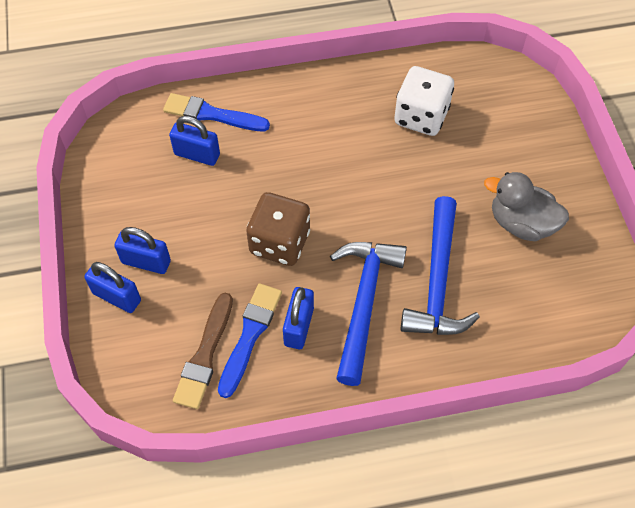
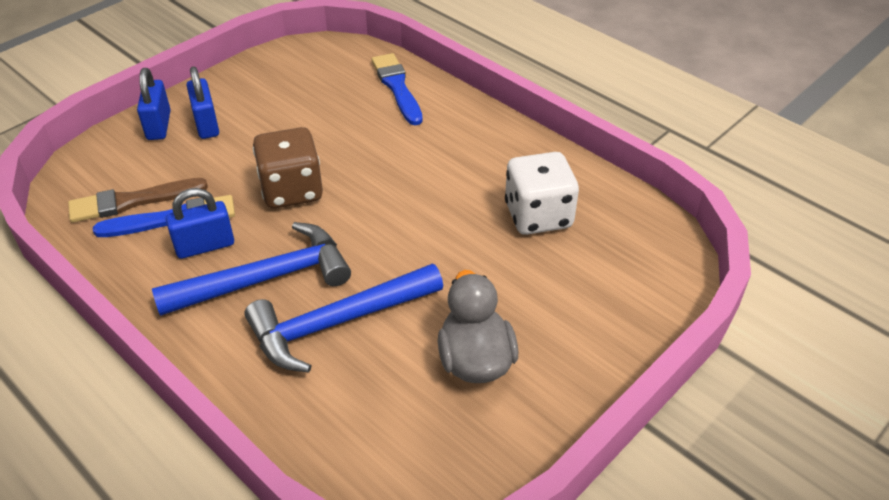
camera: 55 degrees right, 15 degrees down
(197, 155) = (345, 99): blue padlock -> none

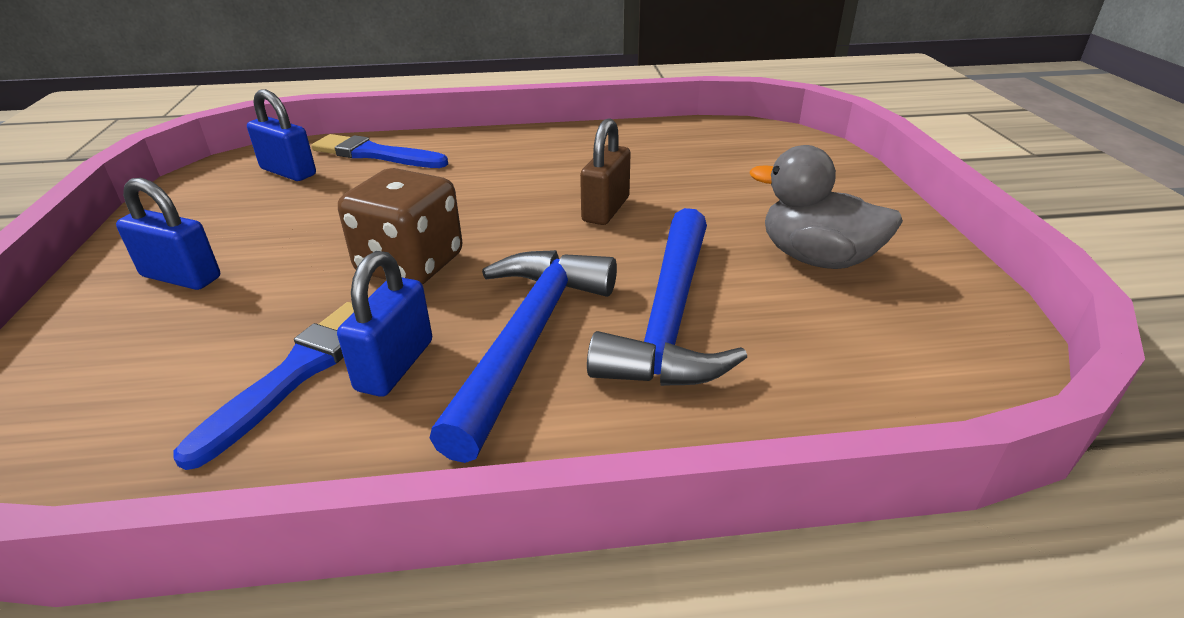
camera: 50 degrees left, 10 degrees down
(132, 201) = (192, 398): brown brush -> none
(159, 125) = (99, 314): blue padlock -> blue padlock (288, 172)
(436, 228) = (606, 209): none -> brown padlock
(538, 215) = (661, 162): white dice -> none

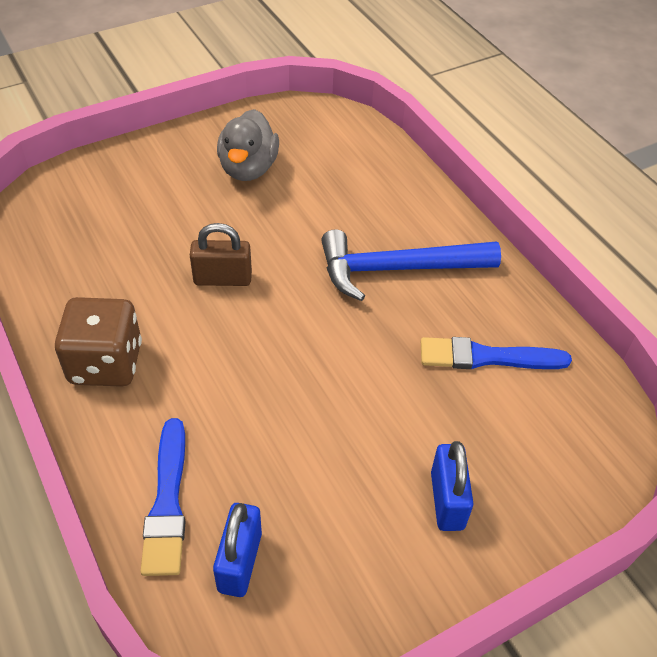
camera: 115 degrees left, 15 degrees up
(395, 365) = (453, 316): blue padlock -> none
(410, 264) = (354, 361): brown dice -> brown dice (106, 363)
(670, 316) = (343, 218): blue hammer -> none

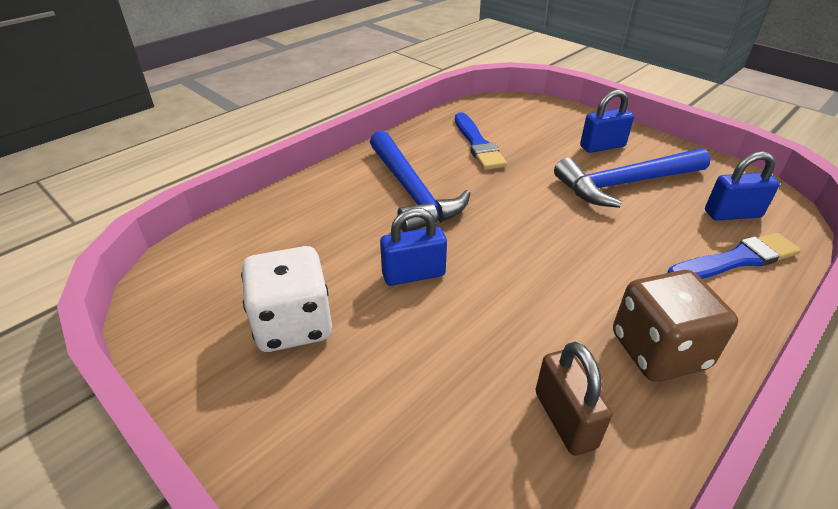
camera: 105 degrees left, 10 degrees down
(222, 279) = (487, 295): brown padlock -> brown padlock (564, 419)
(248, 168) = (293, 324): grey duck -> white dice
(270, 241) = (413, 274): none -> blue padlock
(346, 477) = (626, 184): none -> blue hammer

